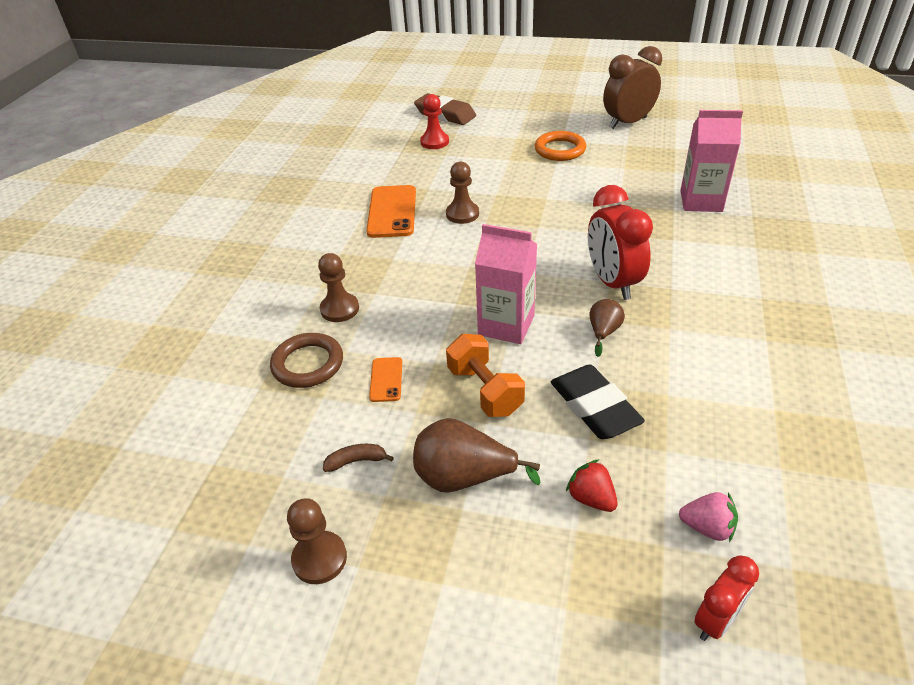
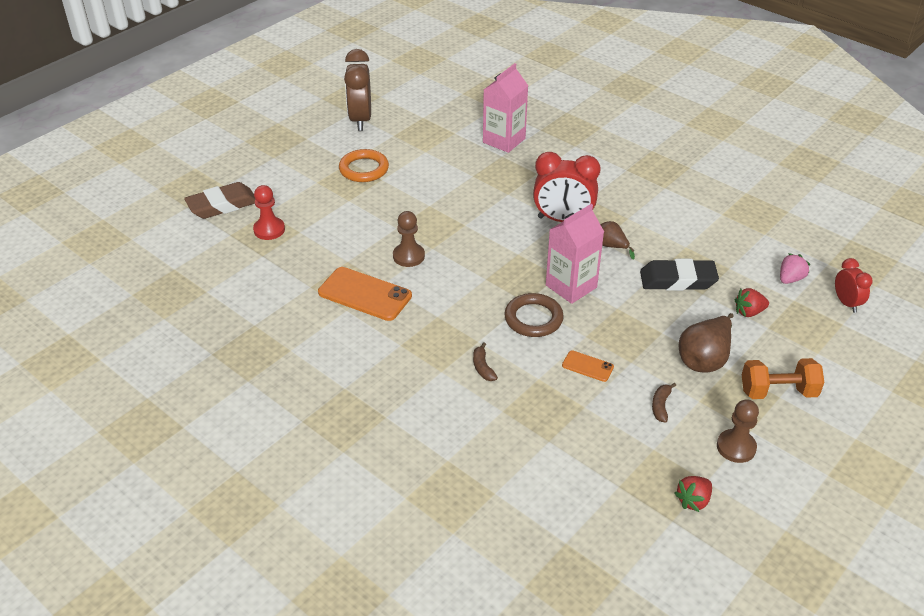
camera: 65 degrees left, 0 degrees up
(211, 540) = (693, 501): none -> red strawberry
(308, 364) = (539, 404): brown ring -> brown ring (533, 318)
(339, 309) = (483, 367): brown pawn -> brown banana
(485, 390) = (631, 321): orange dumbbell -> orange dumbbell (778, 392)

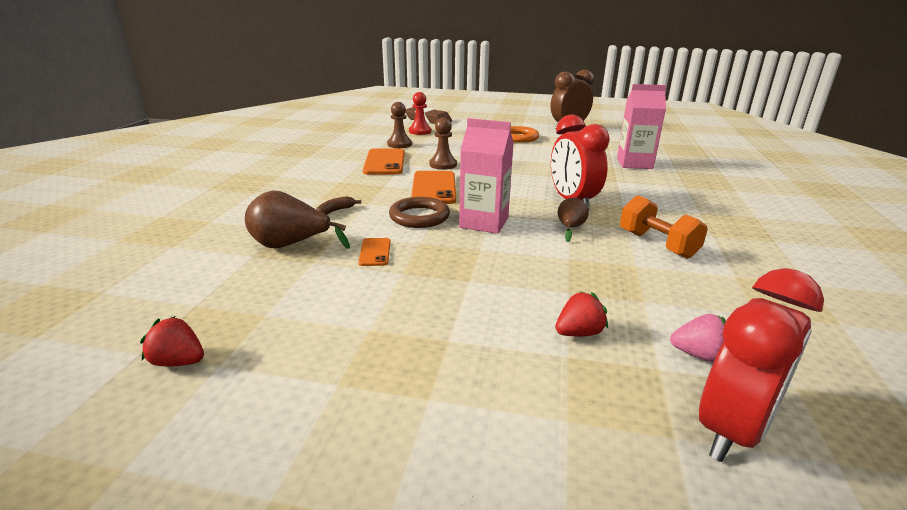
camera: 60 degrees right, 15 degrees down
(470, 286) = (433, 188): none -> orange phone
(661, 406) = (342, 304): brown banana -> none
(677, 280) = (570, 272): black eraser -> none
(704, 359) = (450, 317): brown pear -> brown pear (291, 245)
(736, 447) = (295, 377): brown pawn -> brown pawn (399, 144)
(749, 312) = (578, 333): red strawberry -> red strawberry turned 105 degrees clockwise
(778, 392) = (438, 394): orange dumbbell -> orange dumbbell (657, 244)
(846, 303) = (732, 430): red clock -> red clock, size x1.77

